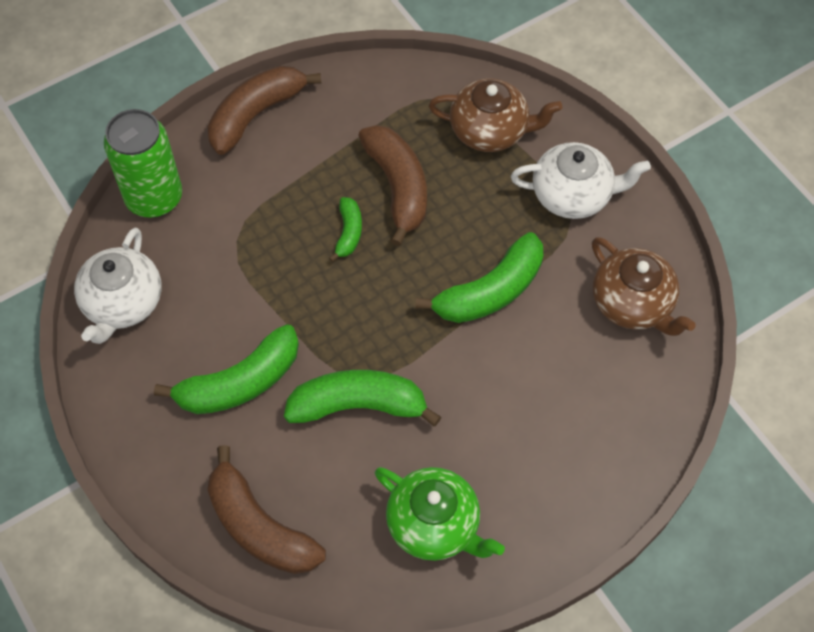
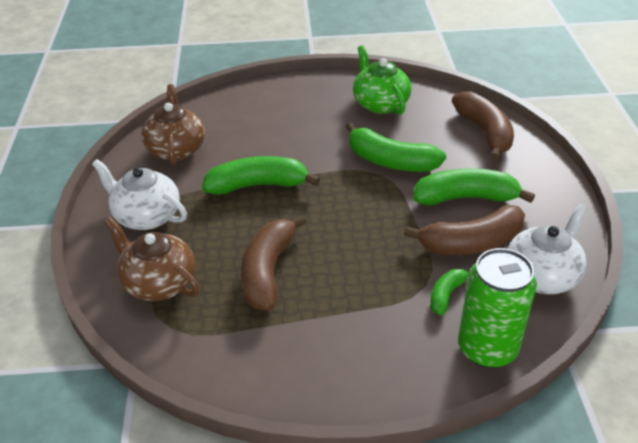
camera: 150 degrees left, 20 degrees down
(256, 115) = (351, 387): brown banana -> brown banana (471, 243)
(348, 232) = (330, 256): green banana -> green banana (446, 295)

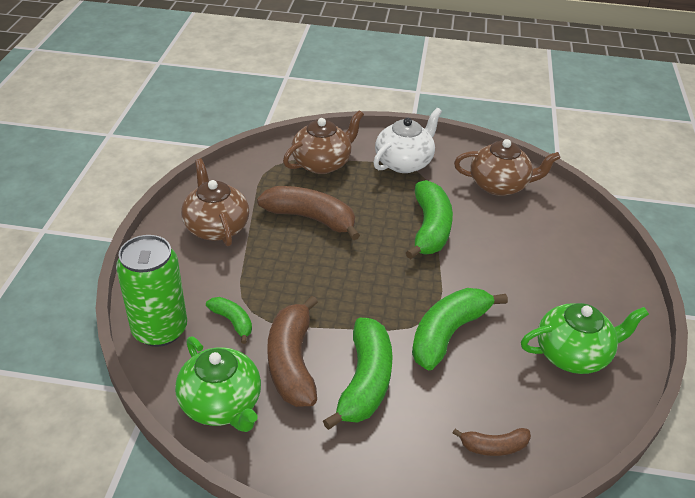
camera: 100 degrees right, 0 degrees up
(310, 350) = (216, 227): none -> brown teapot
(484, 132) = (494, 446): brown banana -> brown banana, size x0.52
(542, 276) = (221, 404): white teapot -> green teapot

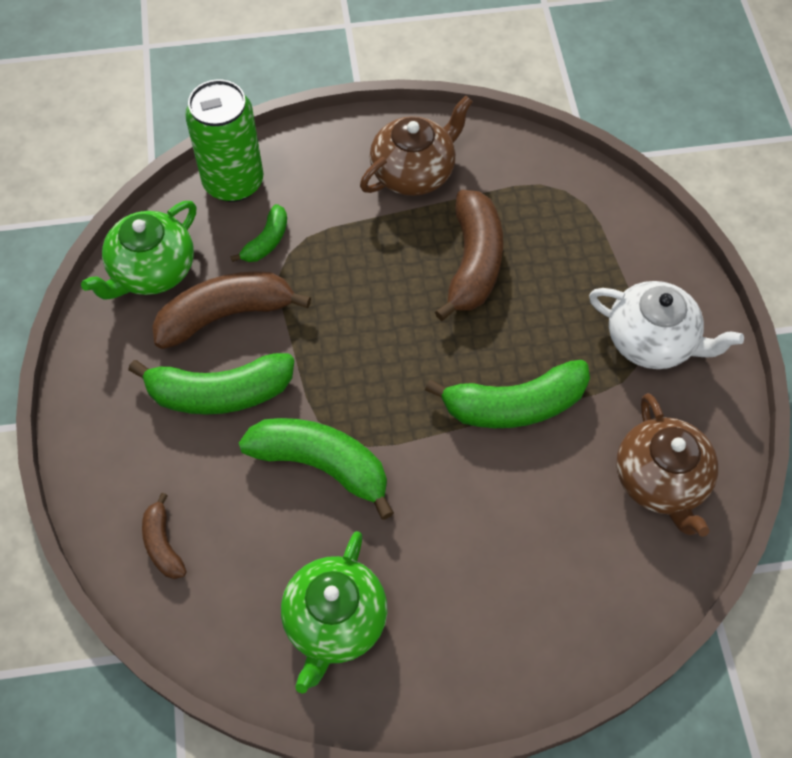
camera: 75 degrees right, 20 degrees up
(322, 163) = (597, 242): brown teapot -> none
(573, 354) = (334, 621): green teapot -> green teapot turned 45 degrees clockwise

